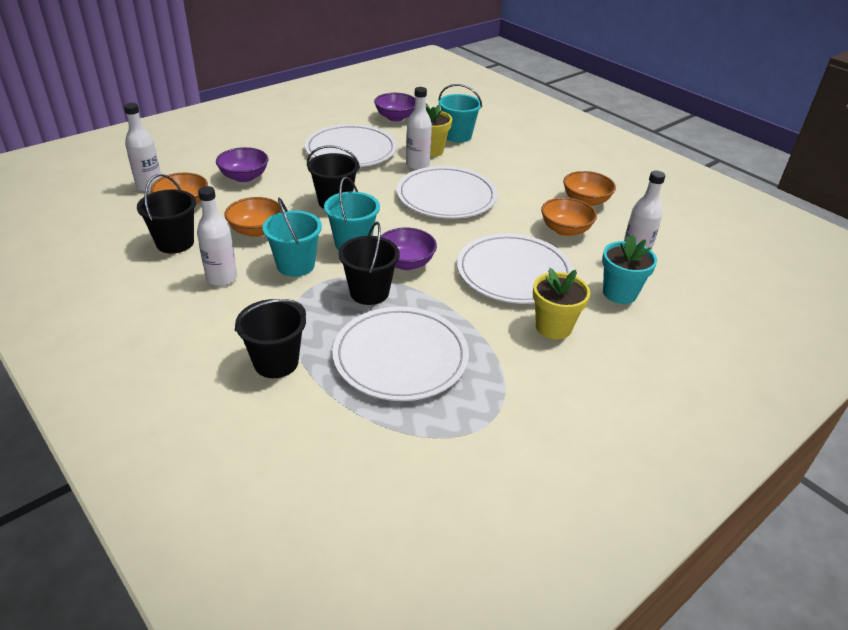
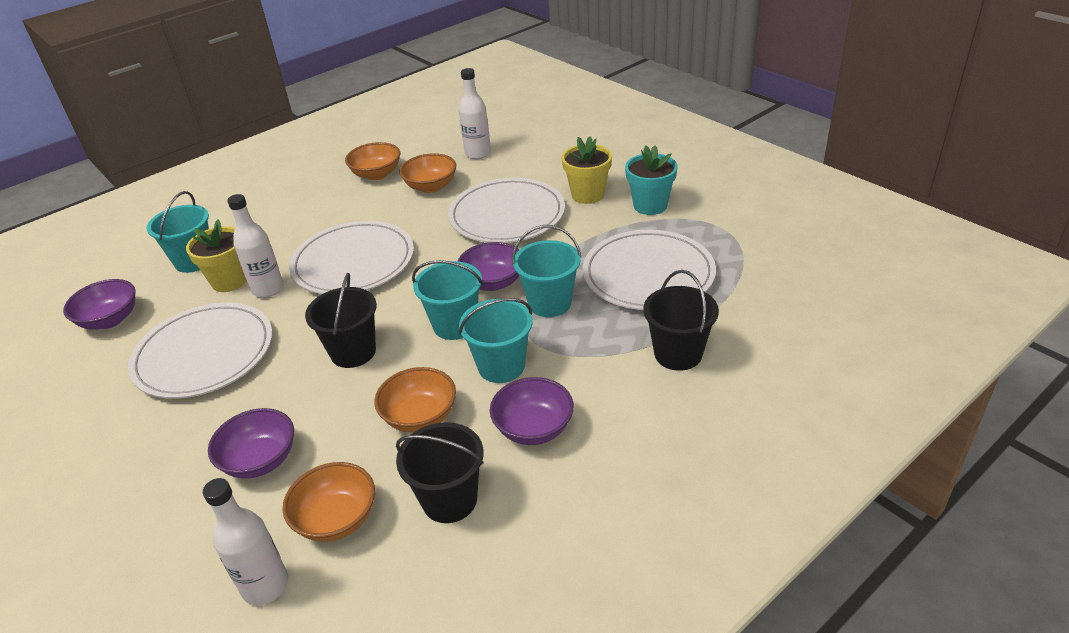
camera: 85 degrees left, 0 degrees up
(222, 278) = (533, 428): white bottle -> purple bowl
(369, 292) = (549, 303): black bucket -> turquoise bucket
(619, 293) = (534, 163): turquoise flower pot -> turquoise flower pot (650, 205)

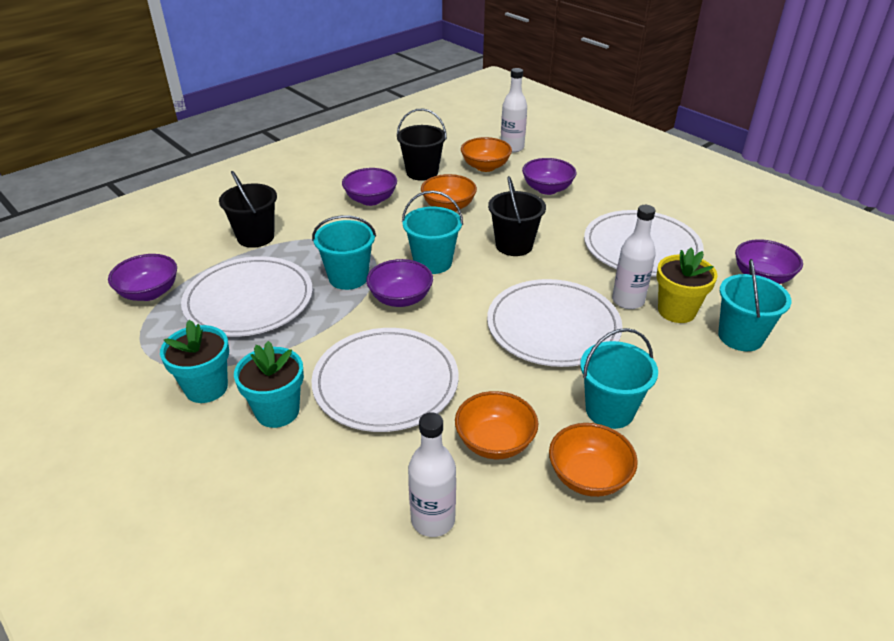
camera: 175 degrees right, 0 degrees up
(501, 366) = (392, 233): turquoise bucket -> turquoise bucket (609, 410)
(588, 195) = (277, 411): yellow flower pot -> turquoise flower pot
(759, 278) = (149, 293): none -> purple bowl

